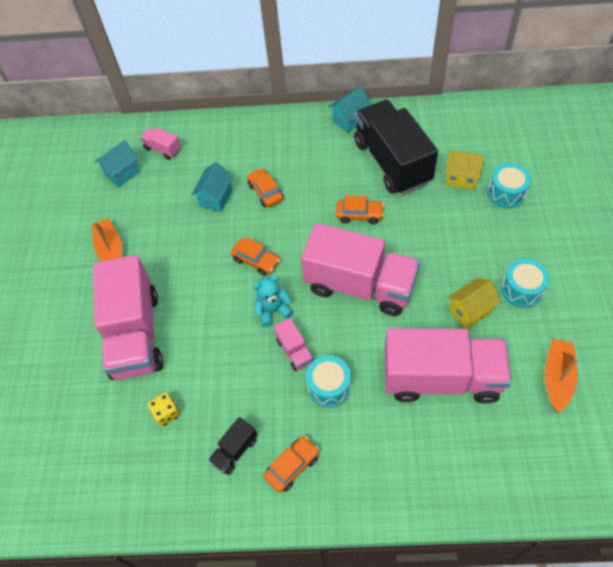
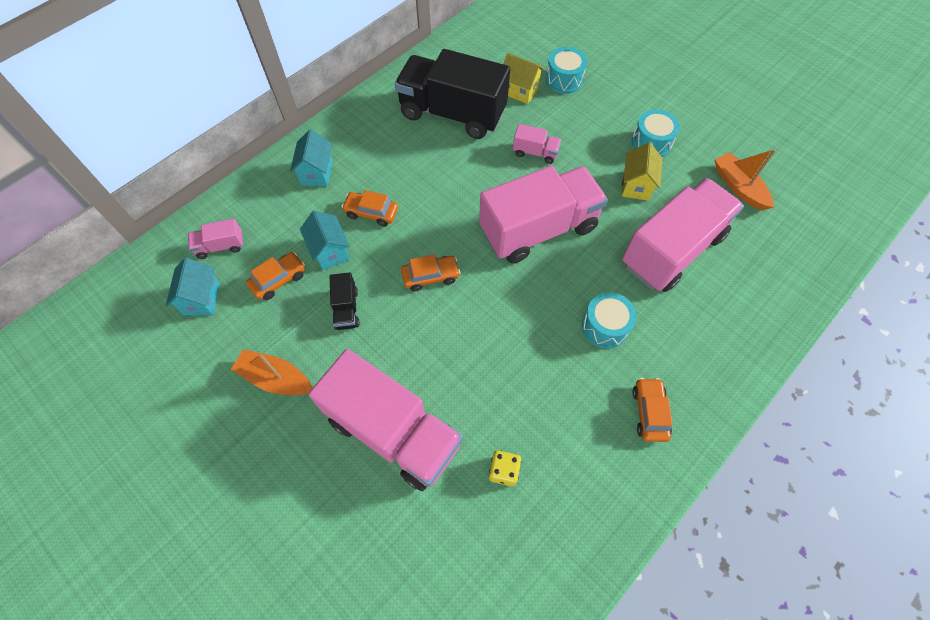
camera: 50 degrees left, 5 degrees up
(235, 451) = (594, 444): black truck -> black truck (346, 309)
(273, 310) = (493, 305): turquoise teddy bear -> none
(295, 351) = (548, 322): pink truck -> pink truck (535, 152)
(350, 120) = (378, 102): turquoise house -> turquoise house (316, 173)
(359, 215) = (474, 174): orange car -> orange car (279, 280)
(461, 178) = (519, 90): yellow house -> yellow house turned 60 degrees clockwise

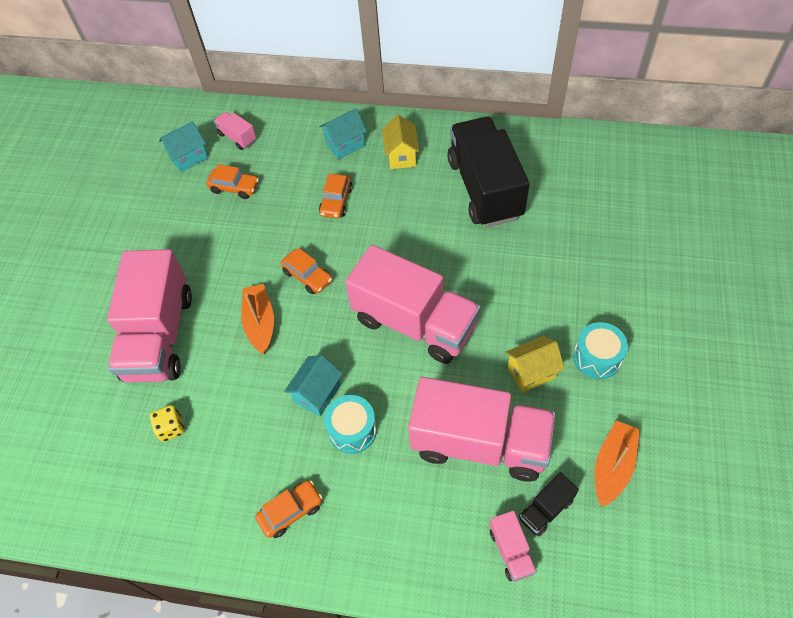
camera: 60 degrees right, 5 degrees down
(276, 378) = (156, 239): orange boat -> orange boat (260, 323)
(330, 251) = (281, 200): turquoise house -> turquoise house (317, 394)
(346, 309) = (239, 242): black truck -> black truck (546, 509)
(371, 213) = (336, 201): orange car -> orange car turned 150 degrees counterclockwise
(519, 90) = (559, 218): yellow house -> yellow house (401, 156)
(535, 152) = (497, 272): pink truck -> pink truck (511, 551)
(564, 80) = (607, 243): turquoise drum -> none

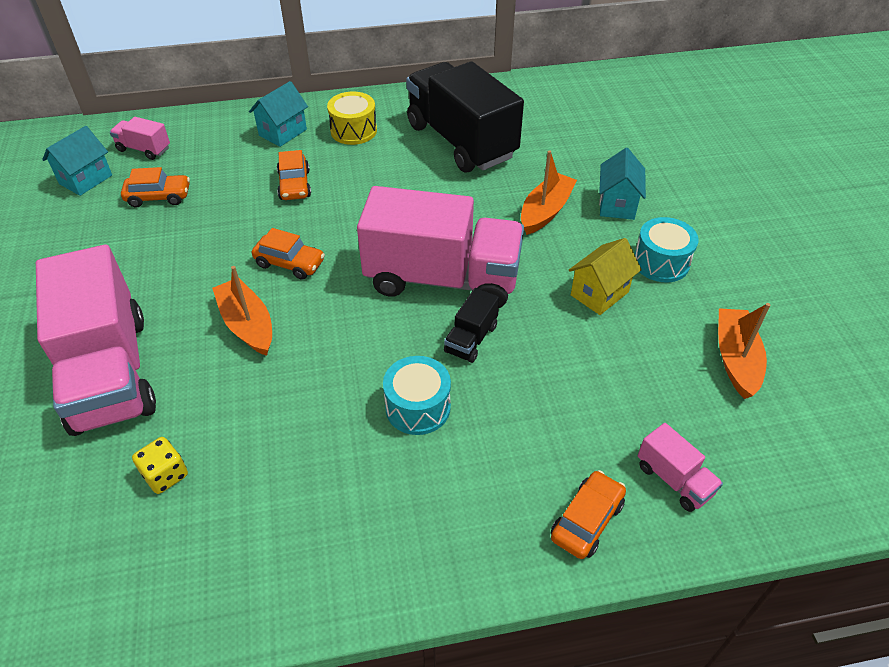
camera: 25 degrees left, 10 degrees down
(291, 511) = (377, 523): orange car -> orange car (586, 520)
(317, 394) = (355, 381): turquoise house -> turquoise house (617, 204)
(401, 156) = (353, 130): yellow house -> yellow drum
(480, 443) = (578, 377): pink truck -> none
(524, 280) = (545, 211): none -> orange boat
(546, 509) = (689, 423): black truck -> black truck (471, 339)

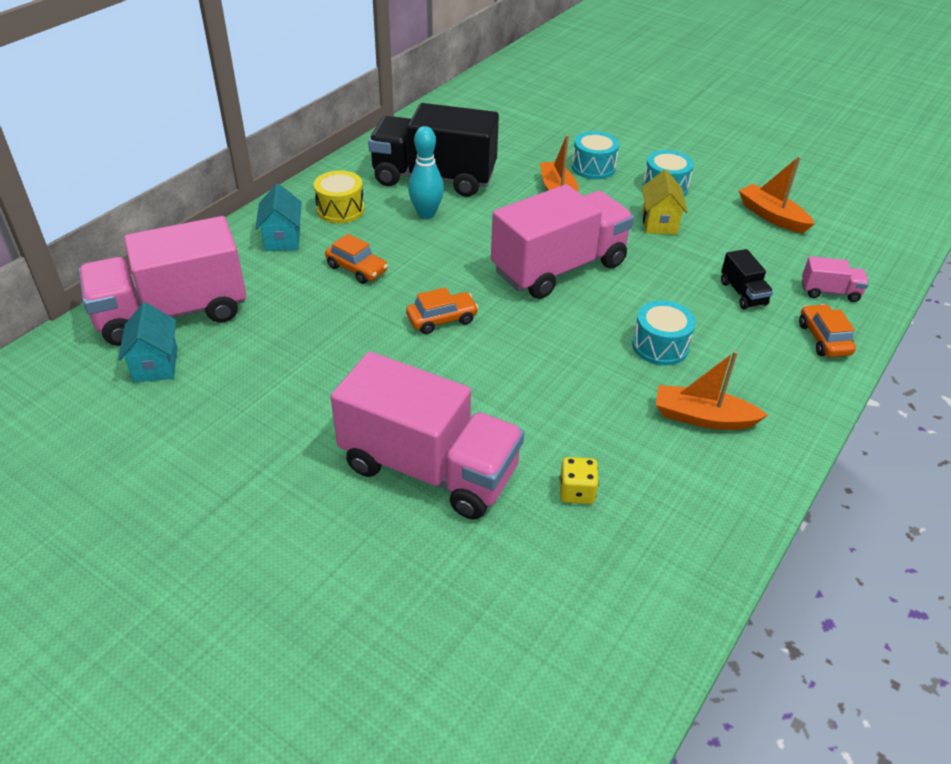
camera: 45 degrees left, 5 degrees down
(144, 149) = (172, 313): pink truck -> pink truck, size x2.38
(159, 197) = (253, 338): orange car -> none
(247, 324) = (477, 373): orange boat -> orange boat (702, 417)
(409, 169) = (426, 214): none -> turquoise bowling pin
(471, 339) = (630, 290): black truck -> black truck (743, 293)
(617, 204) = (593, 167): turquoise house -> turquoise drum

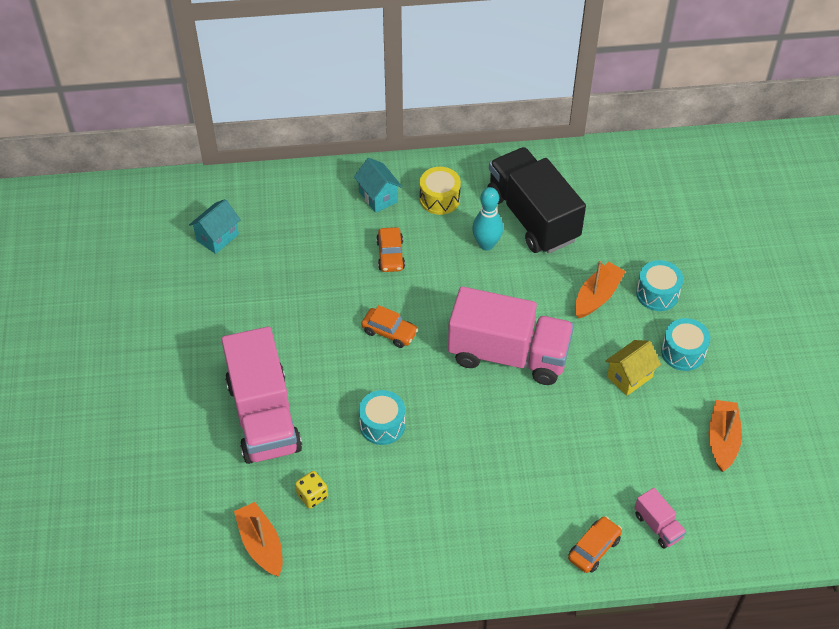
camera: 50 degrees right, 10 degrees up
(172, 313) = (261, 208): pink truck -> none
(282, 239) = (378, 197): turquoise house -> turquoise house turned 75 degrees counterclockwise
(660, 346) = (485, 460): turquoise drum -> turquoise drum (382, 425)
(702, 417) = (437, 522): orange boat -> orange boat (261, 544)
(743, 293) = (596, 474): black truck -> none

